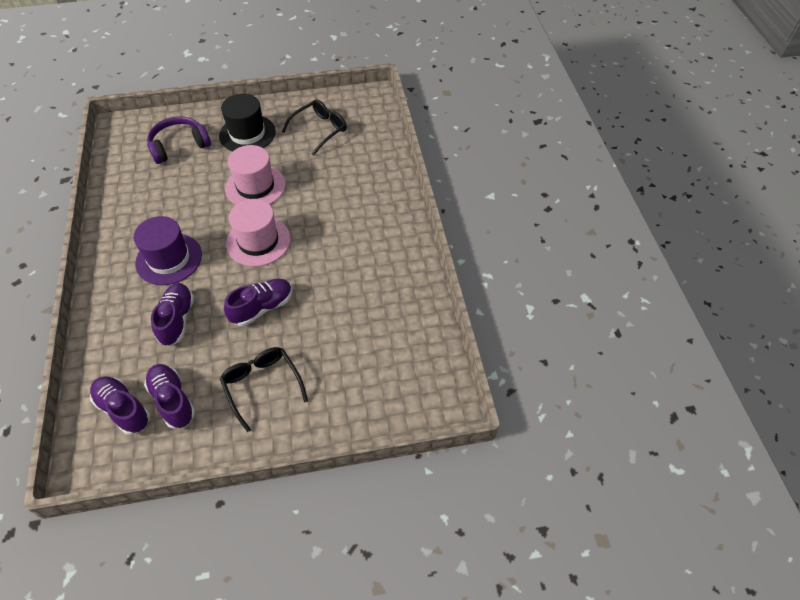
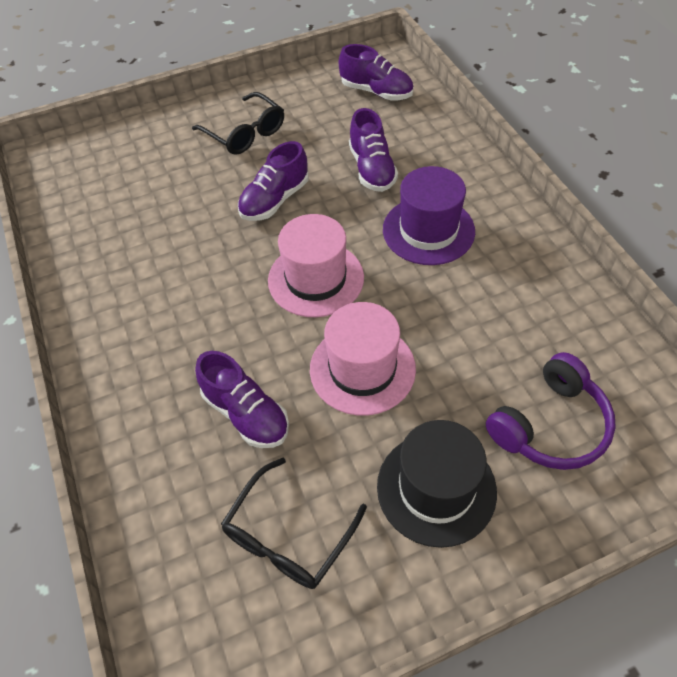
camera: 170 degrees right, 0 degrees up
(173, 400) = (332, 106): purple shoe -> purple shoe (246, 413)

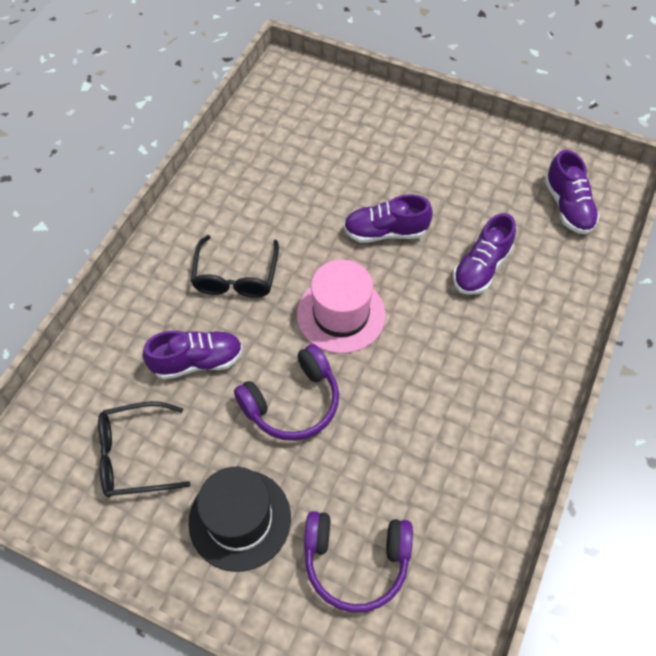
camera: 45 degrees right, 5 degrees up
(246, 133) = (429, 162): black glasses -> black glasses (235, 277)
(246, 413) = (197, 361): purple shoe -> purple shoe turned 105 degrees counterclockwise
(362, 369) = (293, 403): pink hat -> purple headphones
(428, 230) = (458, 351): purple hat -> none

